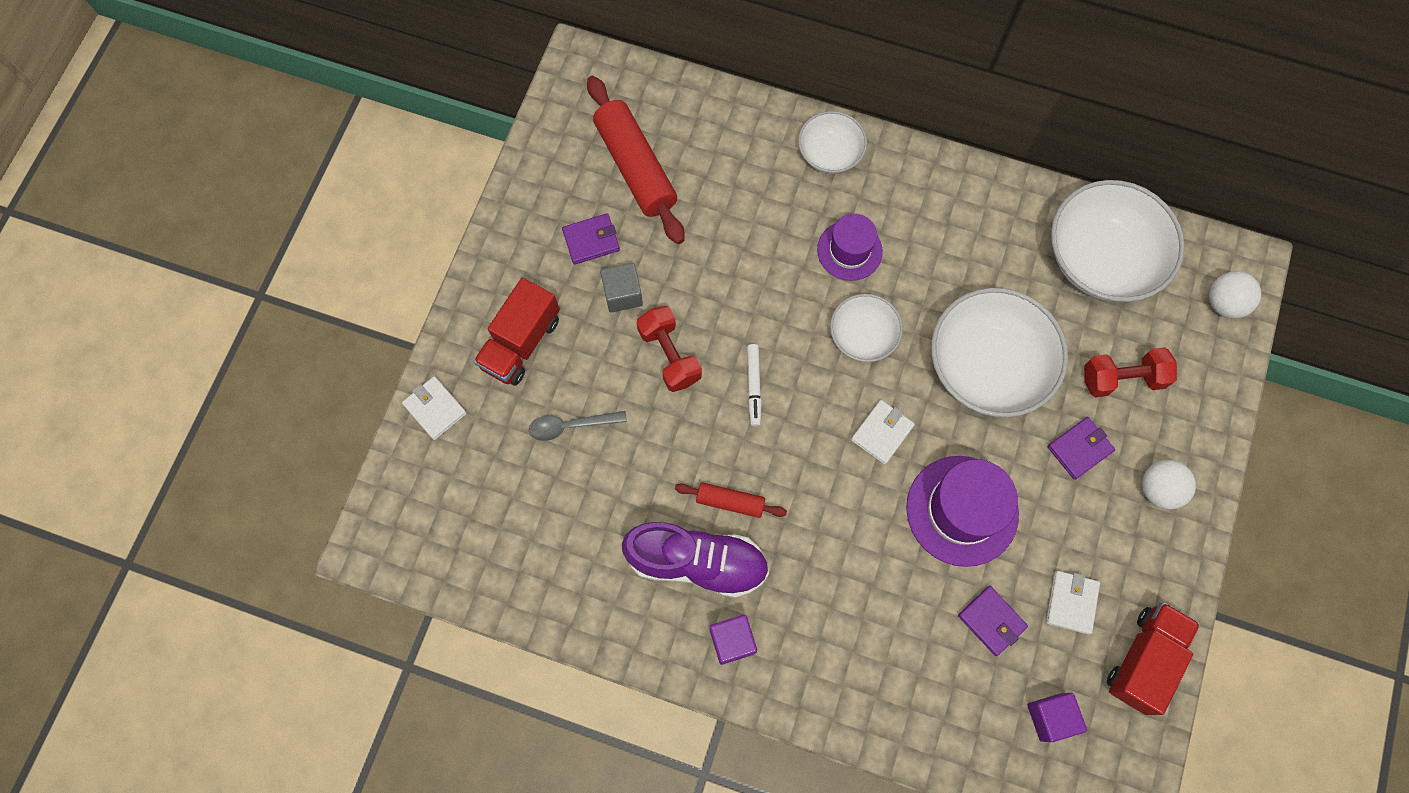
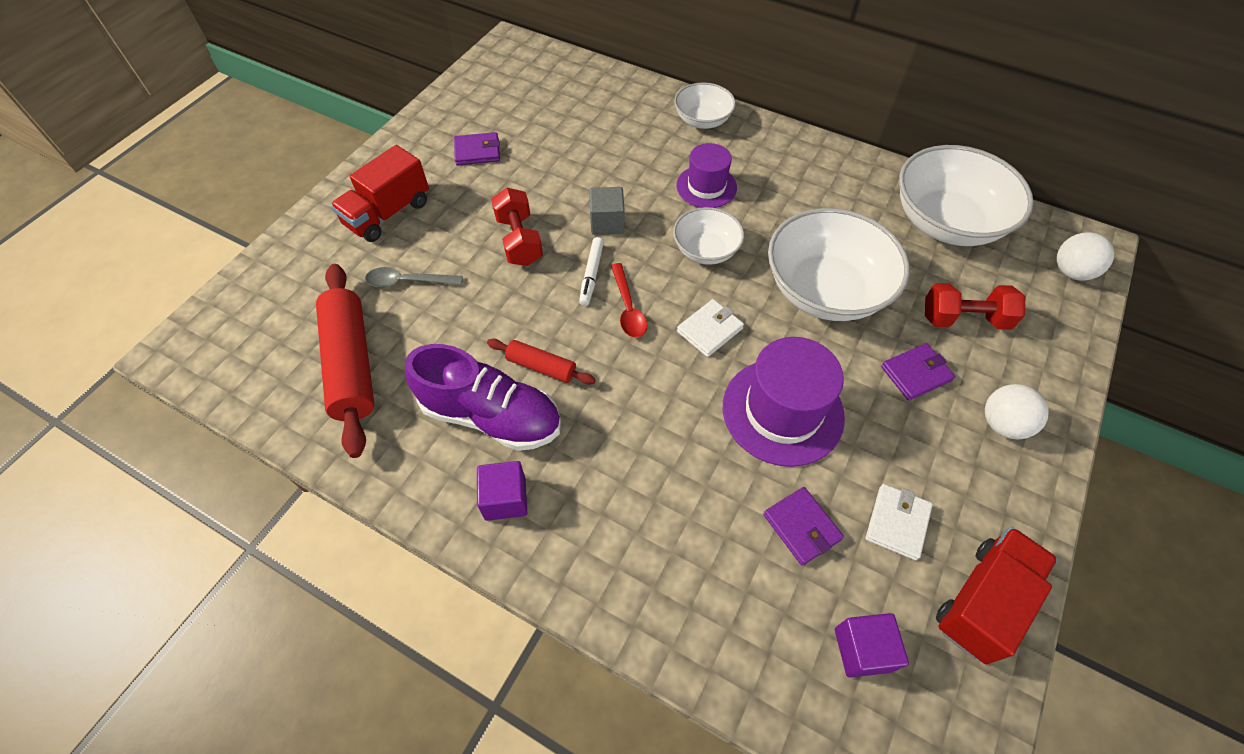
camera: 10 degrees right, 15 degrees down
(435, 409) = (290, 251): white wallet -> none
(623, 294) = (492, 191): grey cube -> grey cube (607, 222)
(636, 167) = (533, 109): red rolling pin -> red rolling pin (351, 364)
(798, 420) = (628, 308): none -> red spoon

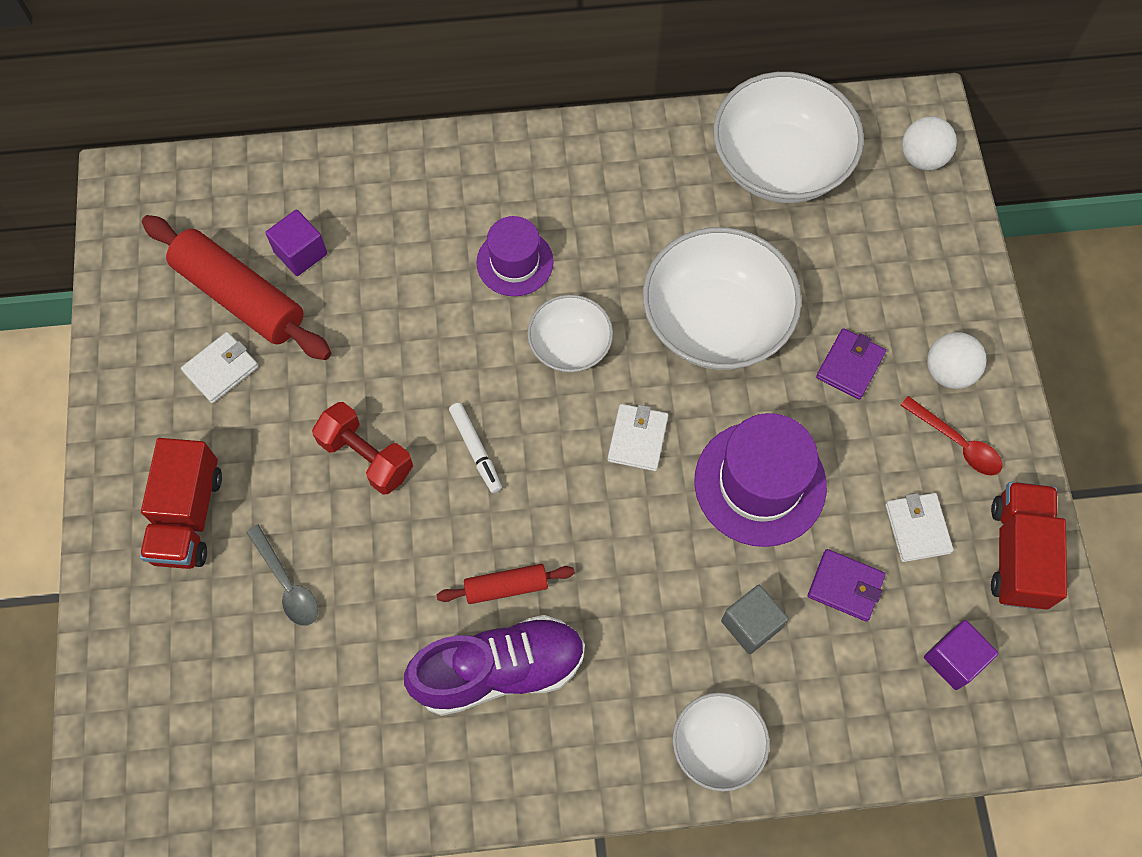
camera: 35 degrees left, 10 degrees up
(351, 364) = (312, 713): red rolling pin -> red rolling pin (240, 296)
(408, 281) = (287, 583): grey spoon -> grey spoon turned 90 degrees counterclockwise
(477, 151) = (221, 369): purple wallet -> white wallet
(505, 499) = (578, 739): purple cube -> purple cube (300, 253)
(607, 222) = (443, 375): grey cube -> grey cube (751, 624)
(628, 308) = (541, 465): red spoon -> red spoon (957, 443)
(702, 120) = (447, 170): white bowl -> white bowl (717, 745)
(964, 319) = (858, 275): red dumbbell -> none

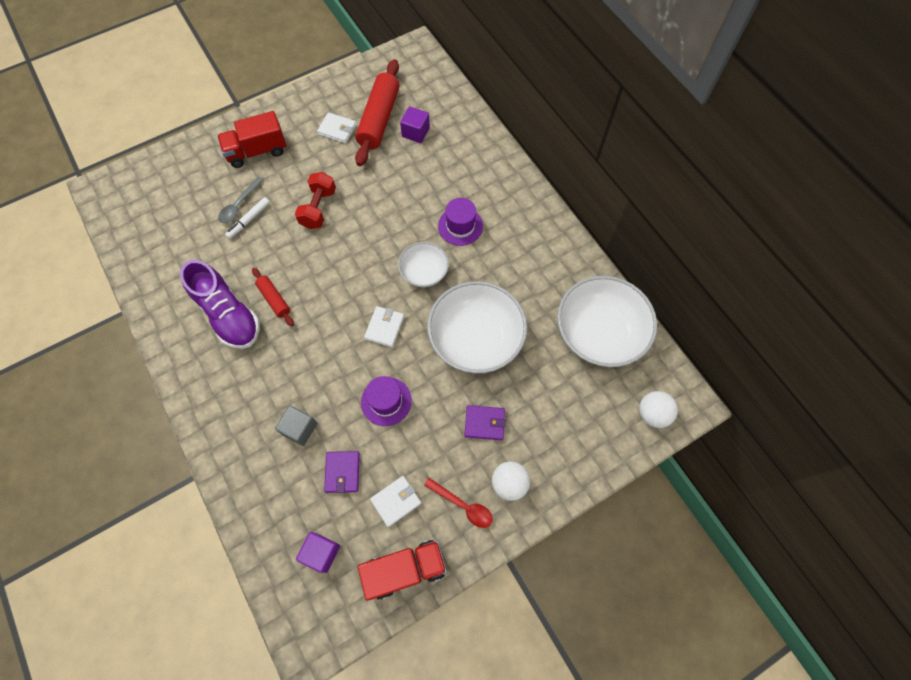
camera: 65 degrees right, 0 degrees up
(476, 449) = (343, 254): white marker -> white marker (249, 220)
(637, 439) = (384, 327): white wallet -> white wallet turned 60 degrees counterclockwise
(717, 745) = (224, 437): white bowl -> none
(760, 483) = (386, 401): purple hat -> purple hat, size x0.63
(957, 443) = (463, 505): red spoon -> red spoon turned 75 degrees counterclockwise

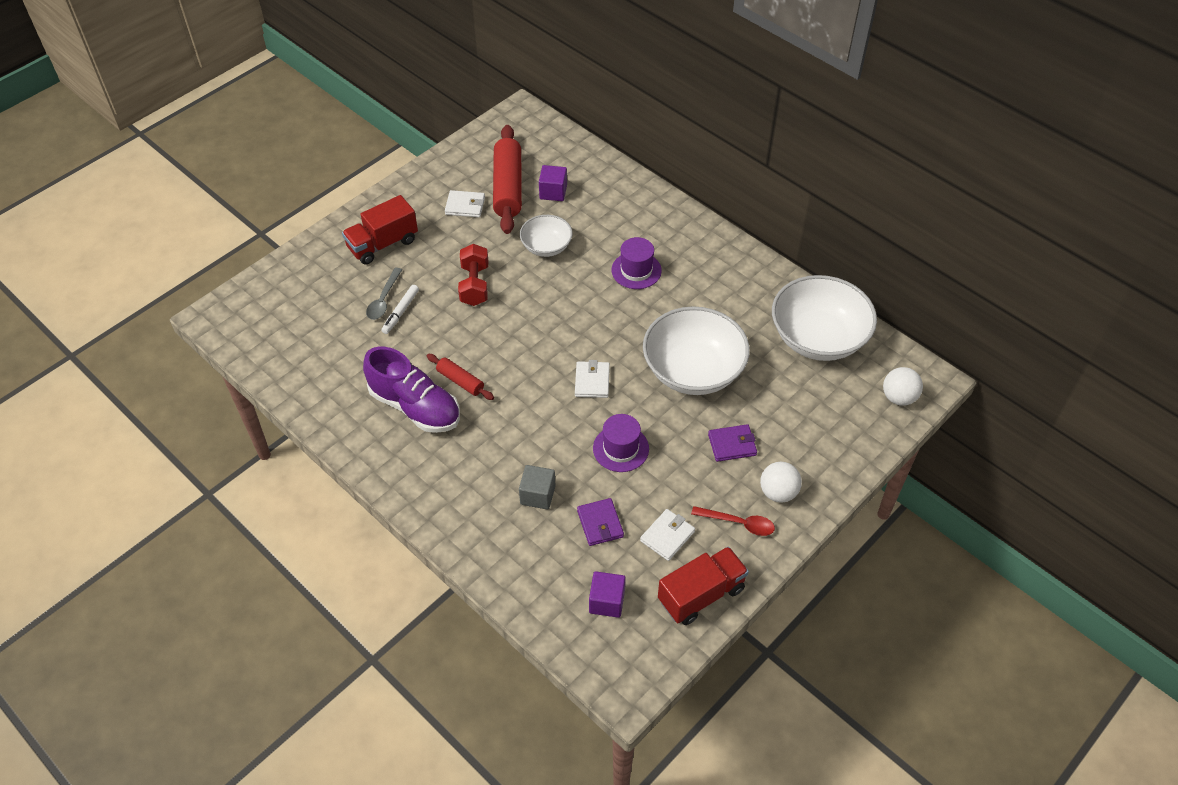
camera: 15 degrees left, 15 degrees down
(424, 272) = (614, 321): white bowl -> white bowl (546, 246)

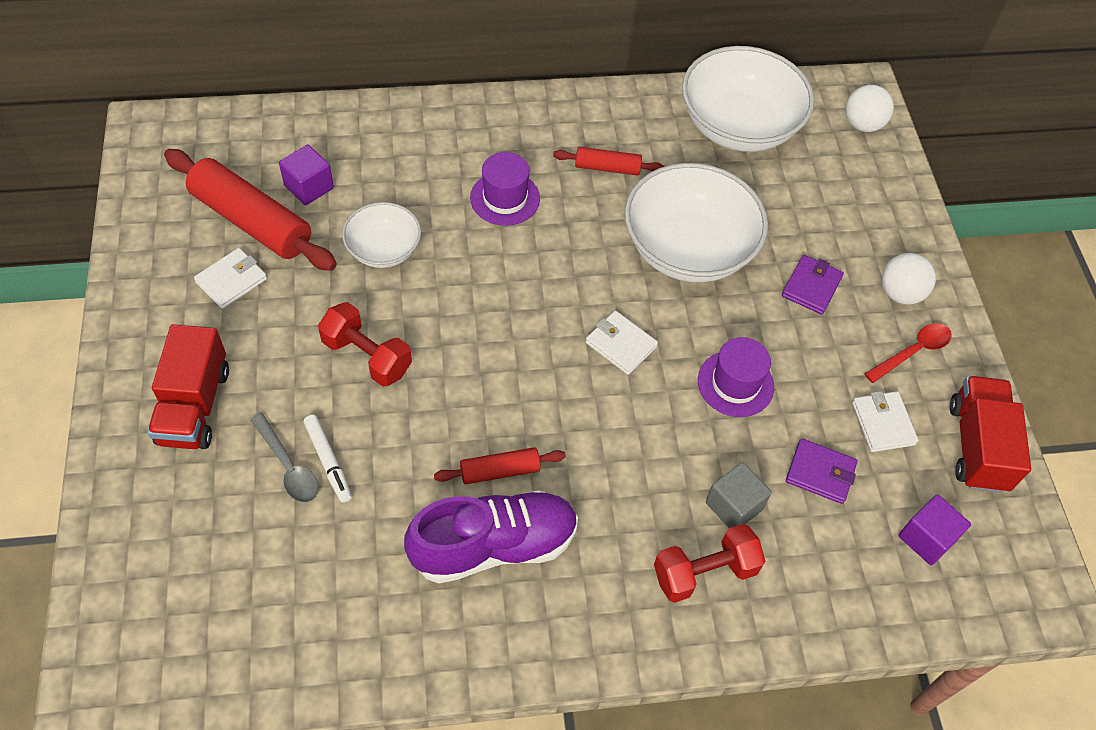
camera: 55 degrees left, 5 degrees up
(483, 506) = (704, 572): none -> red dumbbell
(710, 299) = (607, 168): none -> red rolling pin

